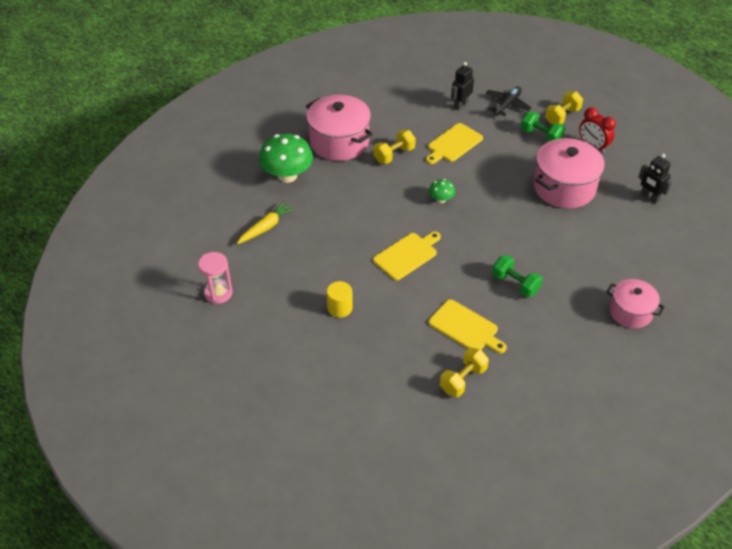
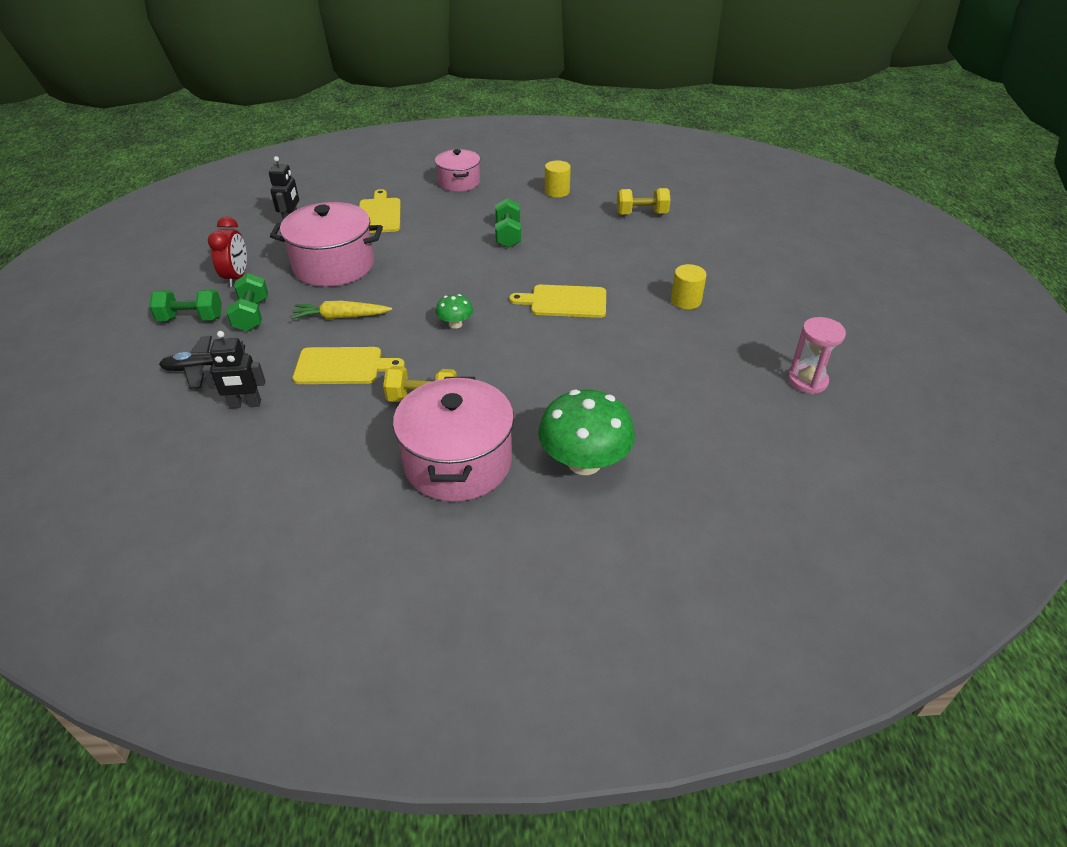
camera: 135 degrees left, 5 degrees down
(266, 227) = (683, 415): yellow carrot -> yellow carrot (341, 317)
(465, 328) = (593, 235): yellow cutting board -> yellow cutting board (379, 214)
(553, 358) = (557, 192): none -> yellow cylinder
(562, 116) = (191, 318): yellow dumbbell -> green dumbbell

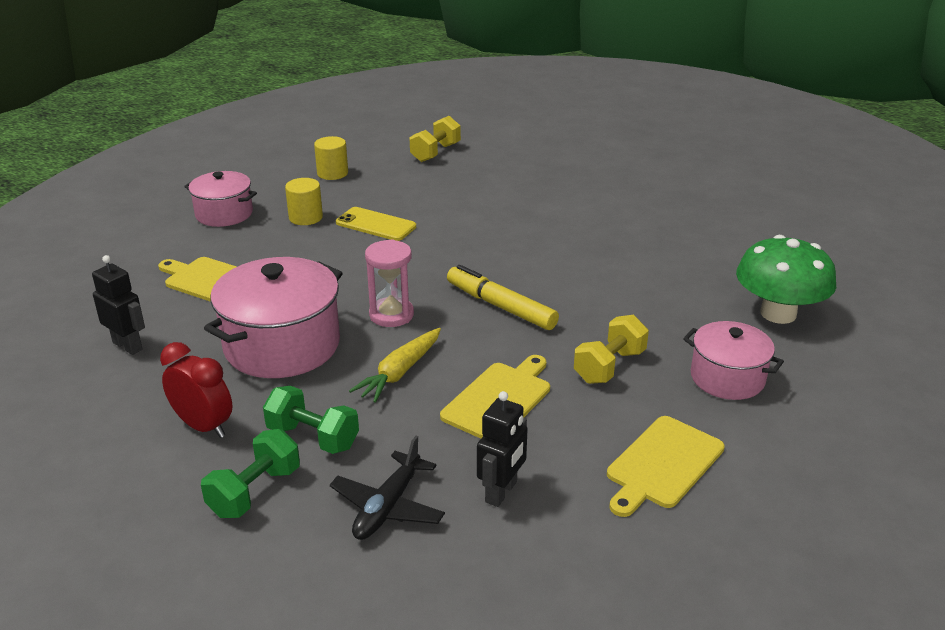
camera: 55 degrees left, 10 degrees down
(455, 324) = (500, 306): green mushroom -> yellow marker
(458, 462) = (727, 378): pink pot -> pink pot, size x0.61
(508, 235) = (376, 225): green dumbbell -> yellow phone
(564, 302) = (532, 238): yellow cutting board -> yellow cutting board (662, 464)
(686, 301) = (597, 187): yellow cylinder -> yellow cylinder (305, 217)
(807, 381) = (755, 186): pink hourglass -> pink hourglass (391, 315)

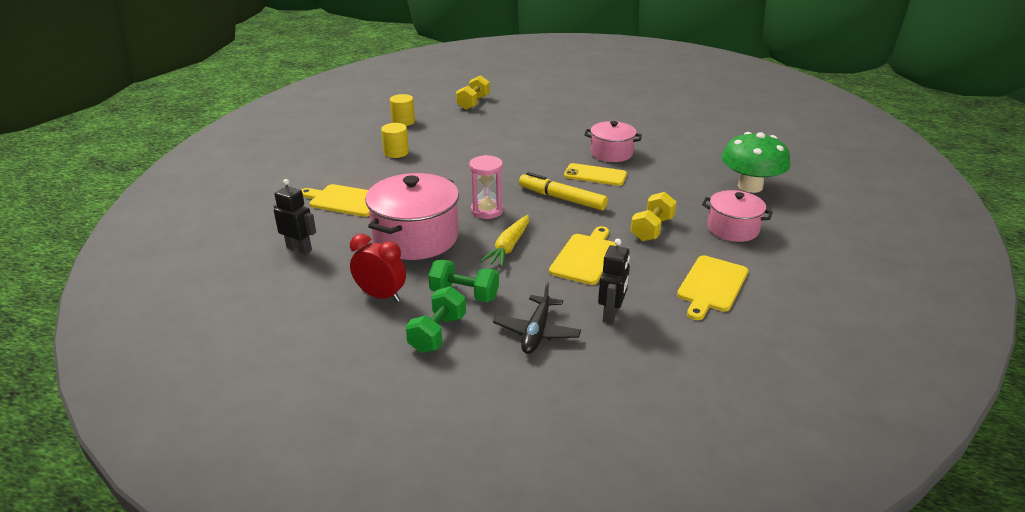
camera: 10 degrees left, 0 degrees up
(224, 214) = (333, 155): pink pot -> pink pot (611, 153)
(376, 225) = (450, 153): yellow phone -> yellow phone (595, 175)

